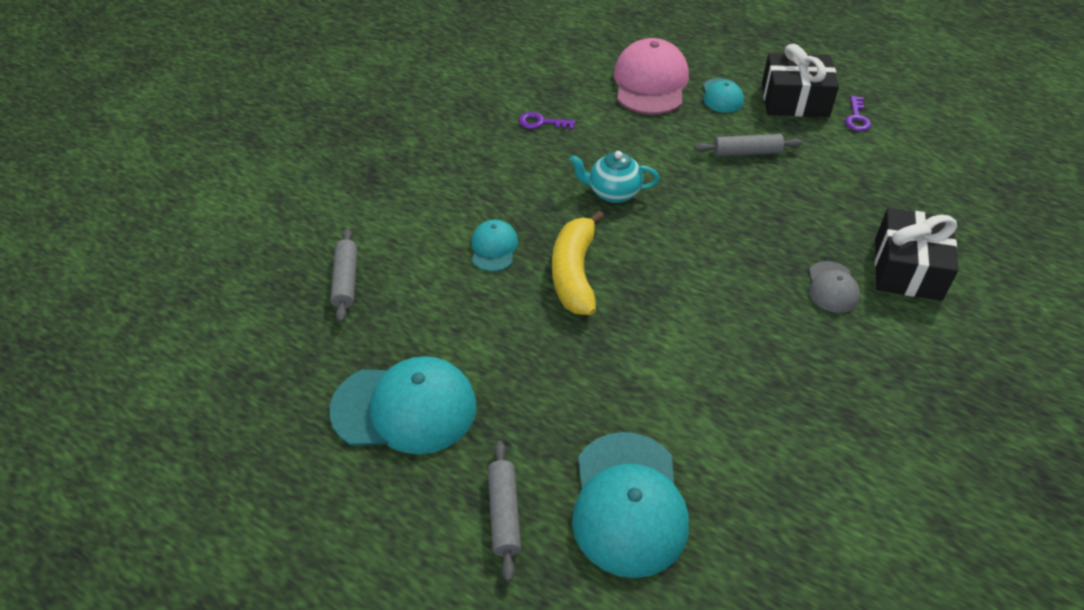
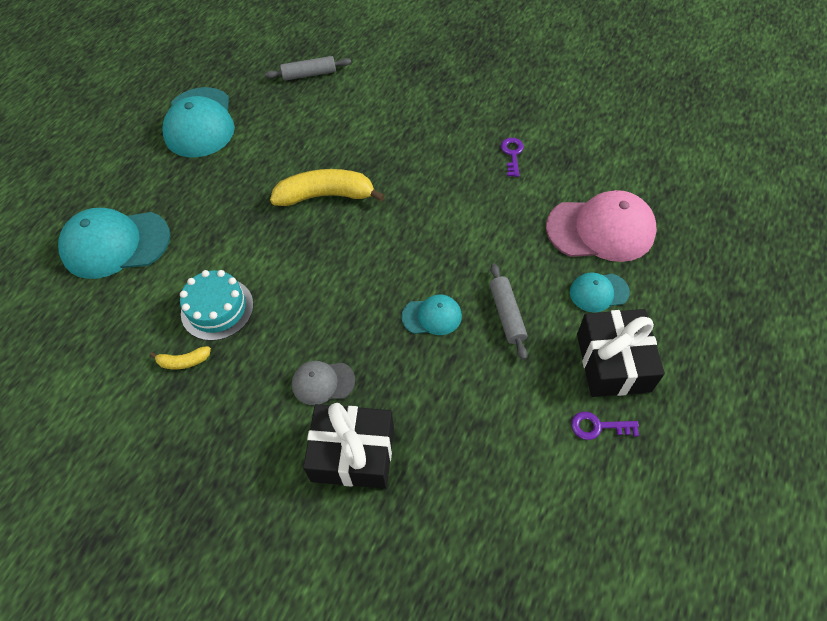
camera: 85 degrees right, 10 degrees up
(494, 248) = (349, 145): turquoise cap -> turquoise cap (432, 316)
(504, 513) = (116, 181): grey rolling pin -> none
(613, 193) = (426, 212): turquoise teapot -> none
(740, 380) = (217, 309): none -> turquoise cake
(816, 411) = (184, 361): none -> yellow banana

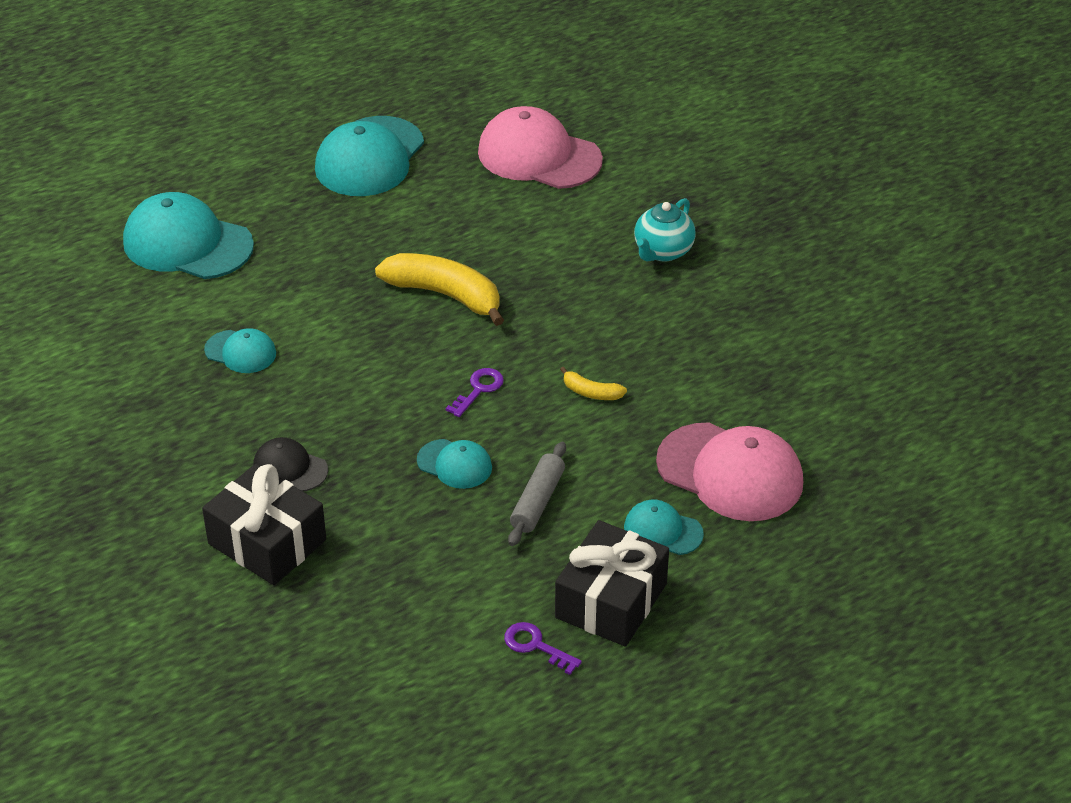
camera: 30 degrees right, 15 degrees down
(184, 361) = (171, 384): yellow banana -> yellow banana (591, 392)
(217, 309) = (241, 352): turquoise cake -> turquoise cap
(309, 74) = (539, 156): grey rolling pin -> pink cap
(323, 382) = (290, 468): grey cap -> black cap
(435, 103) = (662, 251): none -> turquoise teapot
(512, 154) = (702, 348): purple key -> purple key (478, 390)

